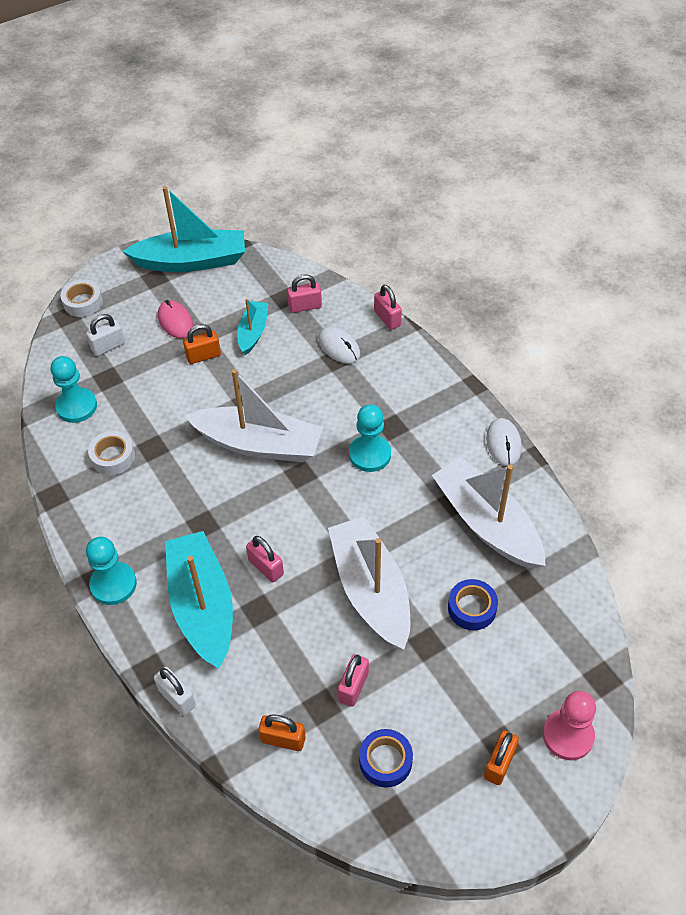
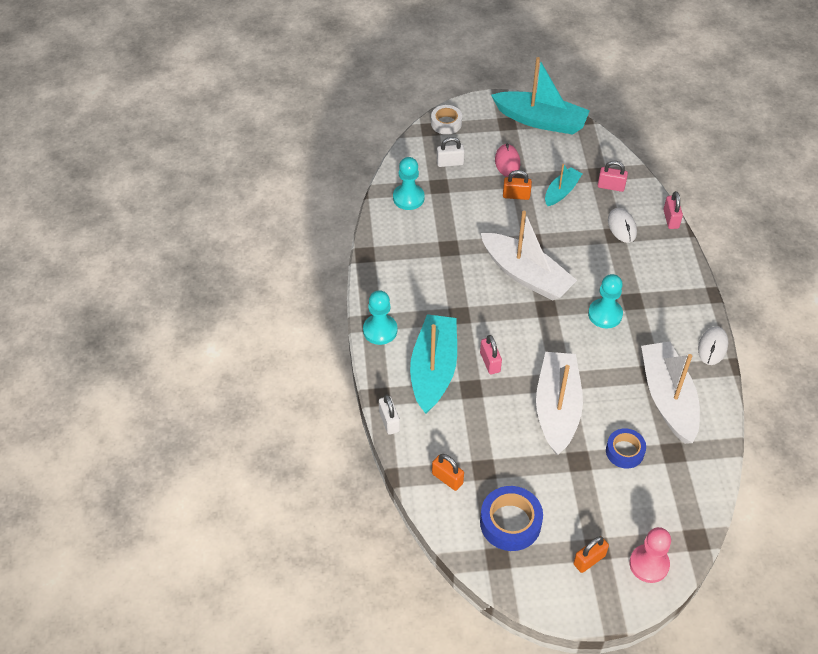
camera: 25 degrees right, 0 degrees up
(113, 457) = (418, 243): white tape -> none
(353, 687) = (512, 466): pink padlock -> none
(385, 761) = (510, 522): blue tape -> blue tape, size x1.53

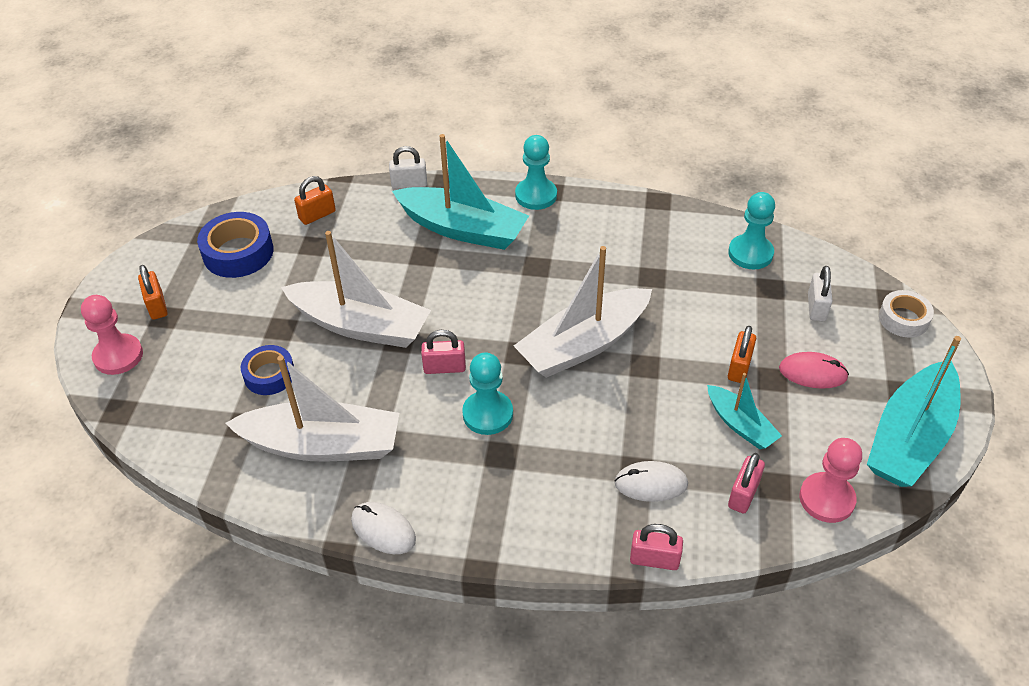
camera: 105 degrees right, 5 degrees down
(490, 362) = (454, 279): pink padlock -> pink padlock (444, 367)
(598, 152) = (826, 499): none -> pink pawn

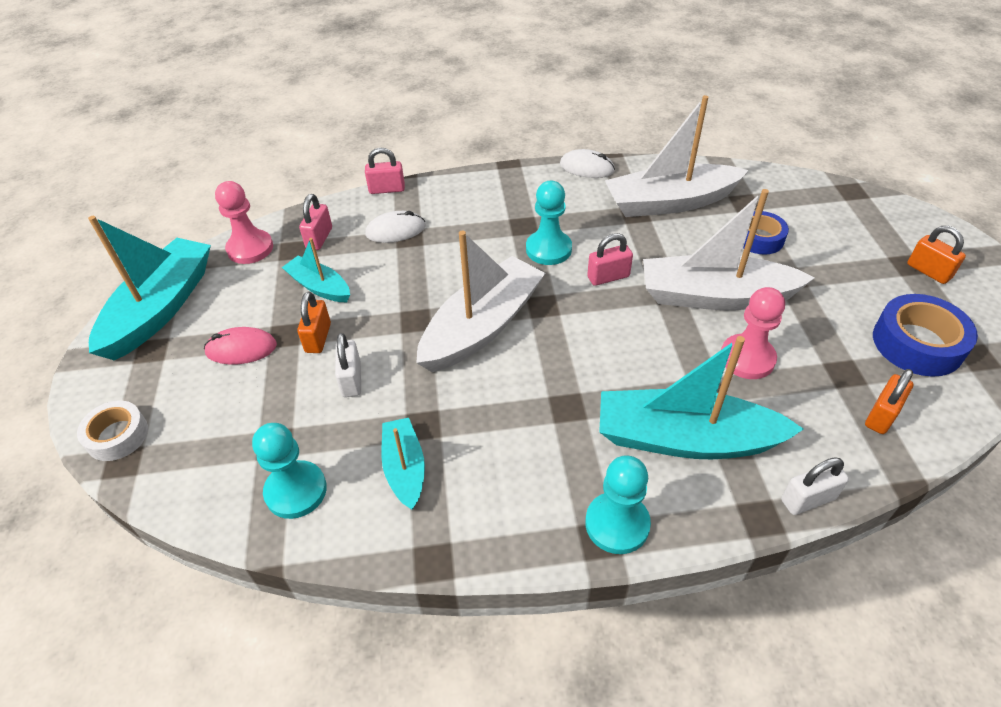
camera: 165 degrees right, 0 degrees up
(118, 356) = (905, 225): pink pawn -> pink pawn (747, 358)
(670, 251) = (405, 468): none -> turquoise boat
(816, 307) = (221, 427): white padlock -> white padlock (351, 380)

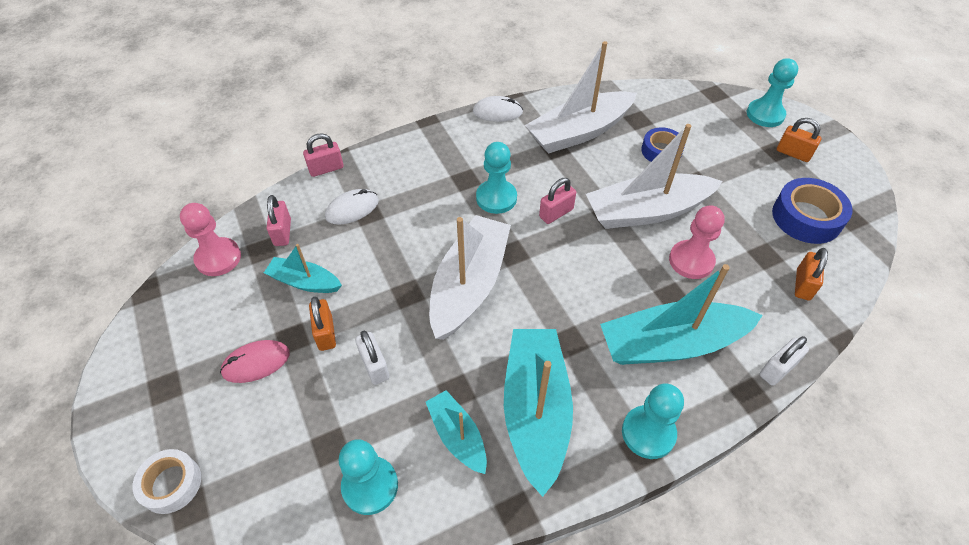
camera: 20 degrees left, 5 degrees up
(161, 308) = (154, 342): turquoise boat -> turquoise boat (535, 411)
(908, 224) = (765, 114): none -> turquoise pawn

